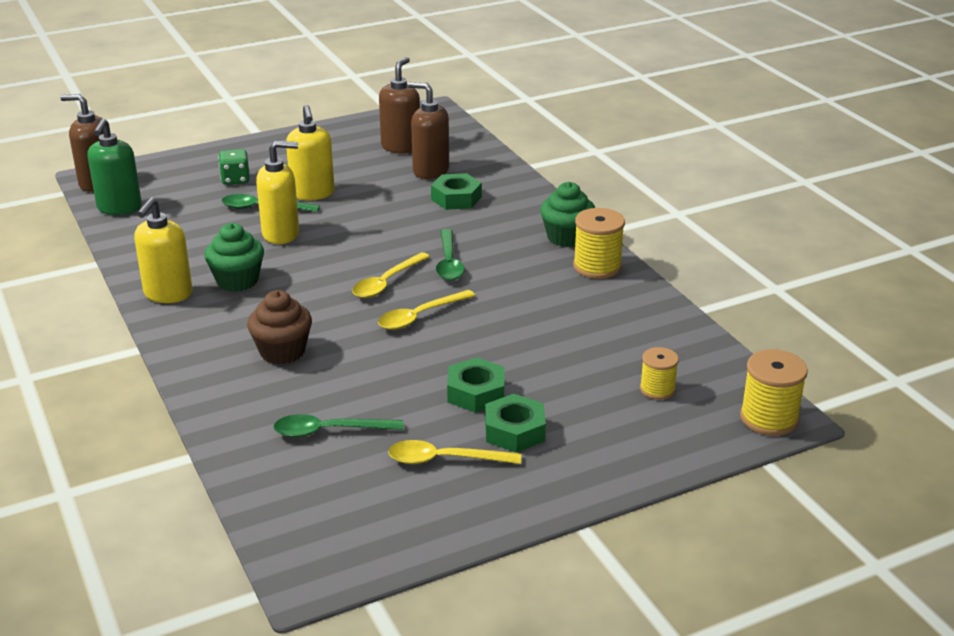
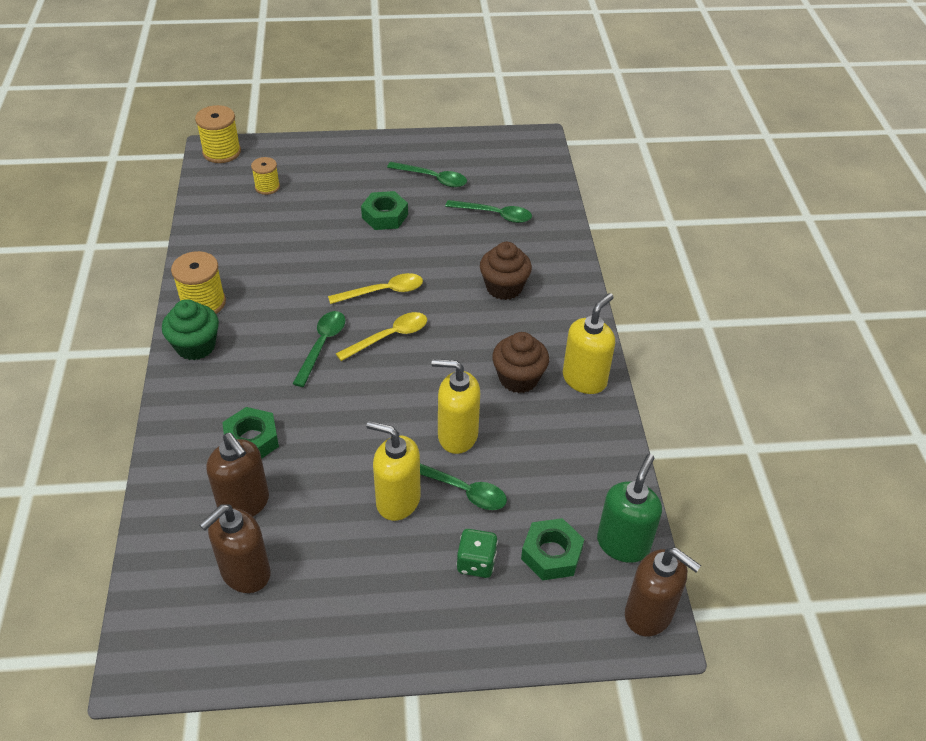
camera: 160 degrees left, 15 degrees up
(237, 281) = (518, 378): green cupcake -> brown cupcake
(312, 193) = (397, 500): yellow soap dispenser -> yellow soap dispenser turned 75 degrees counterclockwise
(444, 459) = (433, 178): yellow spoon -> green spoon
(514, 431) = (379, 184): green nut -> green nut (551, 554)

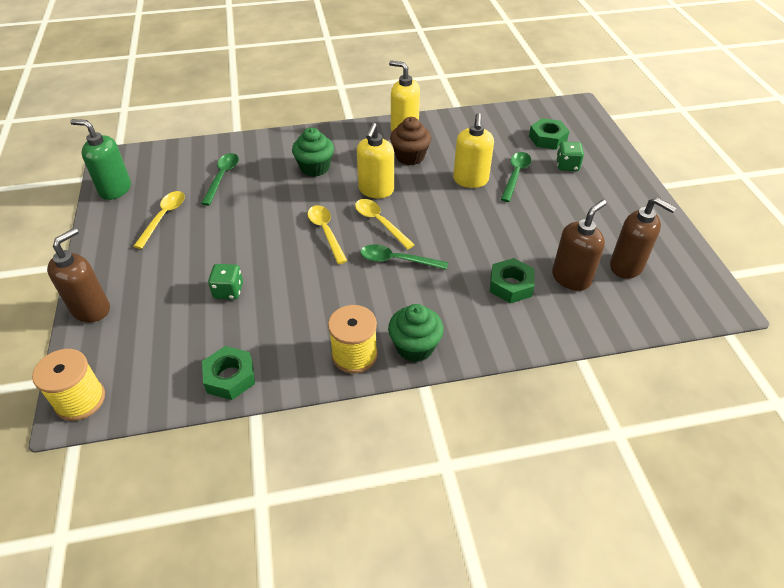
camera: 95 degrees left, 0 degrees up
(267, 187) = (161, 340): yellow spool -> none
(314, 223) = (228, 291): none -> green dice
(385, 216) = (220, 243): green nut -> green nut (230, 377)
(397, 500) = (535, 202): yellow soap dispenser -> yellow soap dispenser (376, 190)
(433, 178) = (164, 217): green spoon -> yellow spoon
(504, 287) = (315, 168): brown cupcake -> green cupcake
(623, 543) = (528, 115): green soap dispenser -> green soap dispenser (115, 189)
(649, 614) = (569, 107): brown soap dispenser -> brown soap dispenser (91, 309)

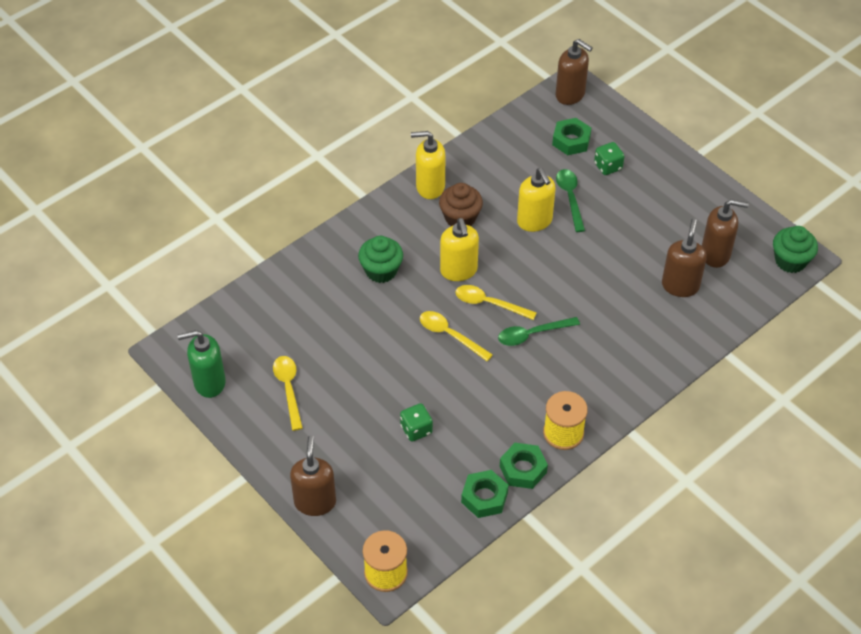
camera: 30 degrees left, 5 degrees up
(222, 177) = (302, 321): green spoon -> none
(415, 347) = (603, 404): green cupcake -> green cupcake (790, 261)
(511, 285) = (638, 315): green nut -> green nut (523, 469)
(570, 110) = (570, 95): none -> brown soap dispenser

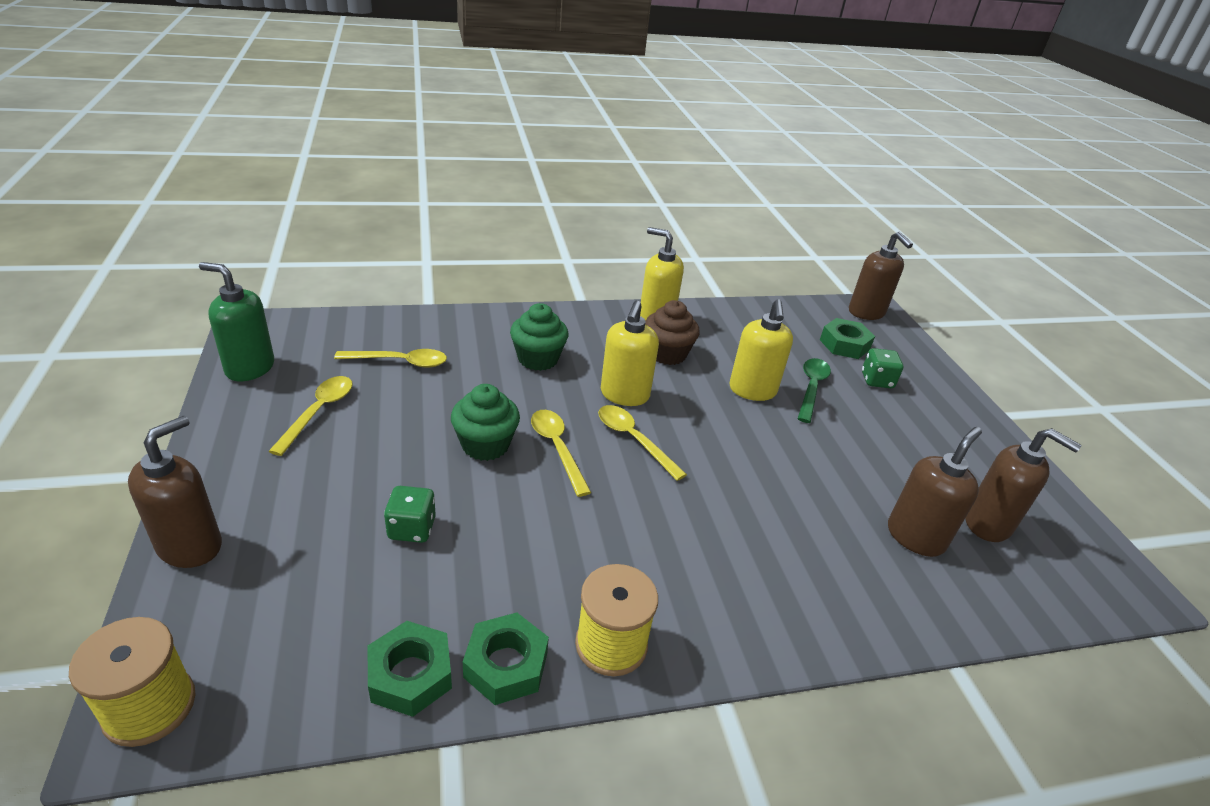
camera: 25 degrees right, 15 degrees down
(297, 324) = (400, 362): none -> yellow spoon
(532, 334) = (663, 496): green spoon -> none
(790, 261) = (1113, 584): green cupcake -> green cupcake (485, 445)

